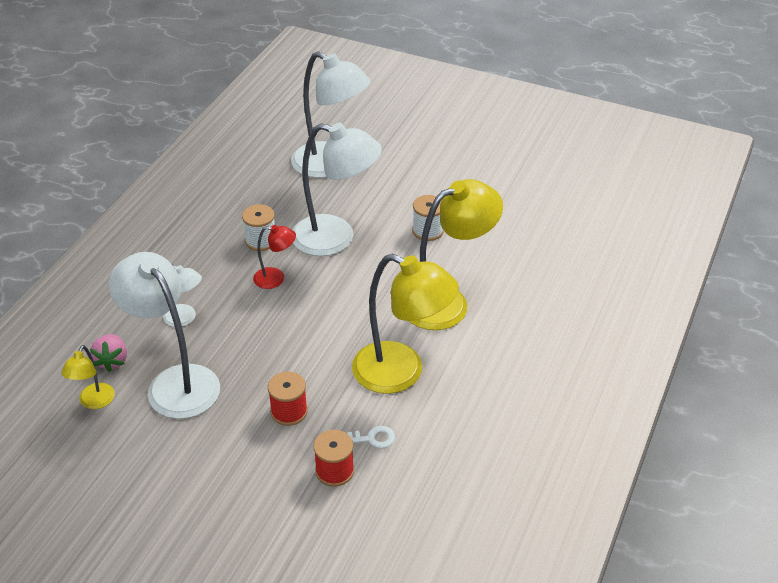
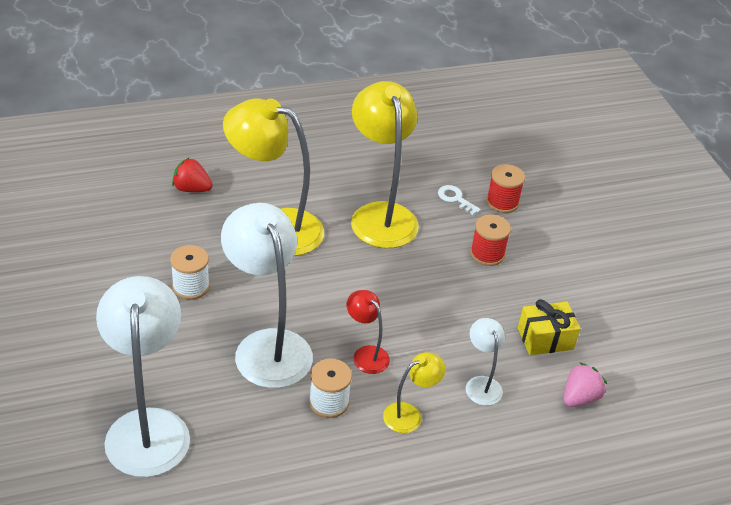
camera: 135 degrees left, 0 degrees up
(94, 402) = (624, 375): yellow lamp -> yellow lamp (409, 414)
(175, 382) = (545, 339): white lamp -> yellow gift
(537, 280) = (192, 189): none -> red strawberry

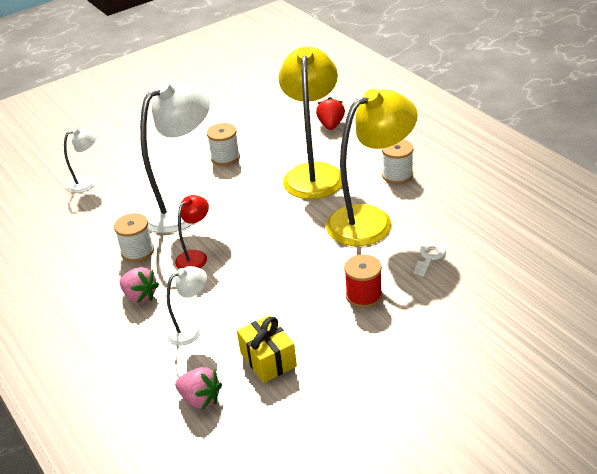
camera: 80 degrees right, 5 degrees down
(148, 426) = (87, 183): white lamp -> white lamp, size x0.48
(319, 175) = (397, 175): none -> white spool
(409, 414) = (140, 296): yellow lamp -> pink strawberry
(502, 202) = (450, 289): red spool -> none

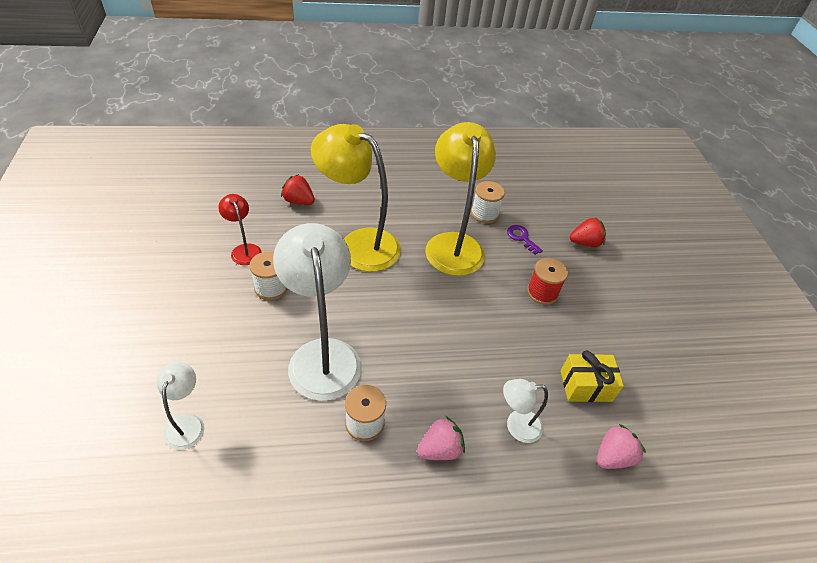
camera: 70 degrees left, 10 degrees up
(190, 329) = (516, 426): white lamp -> white lamp turned 90 degrees counterclockwise
(196, 256) = (411, 377): red lamp -> red lamp (244, 250)
(397, 175) = (408, 203): white spool -> white spool (484, 214)
(429, 257) = (521, 238): white key -> purple key
(474, 303) = (585, 243): none -> red strawberry

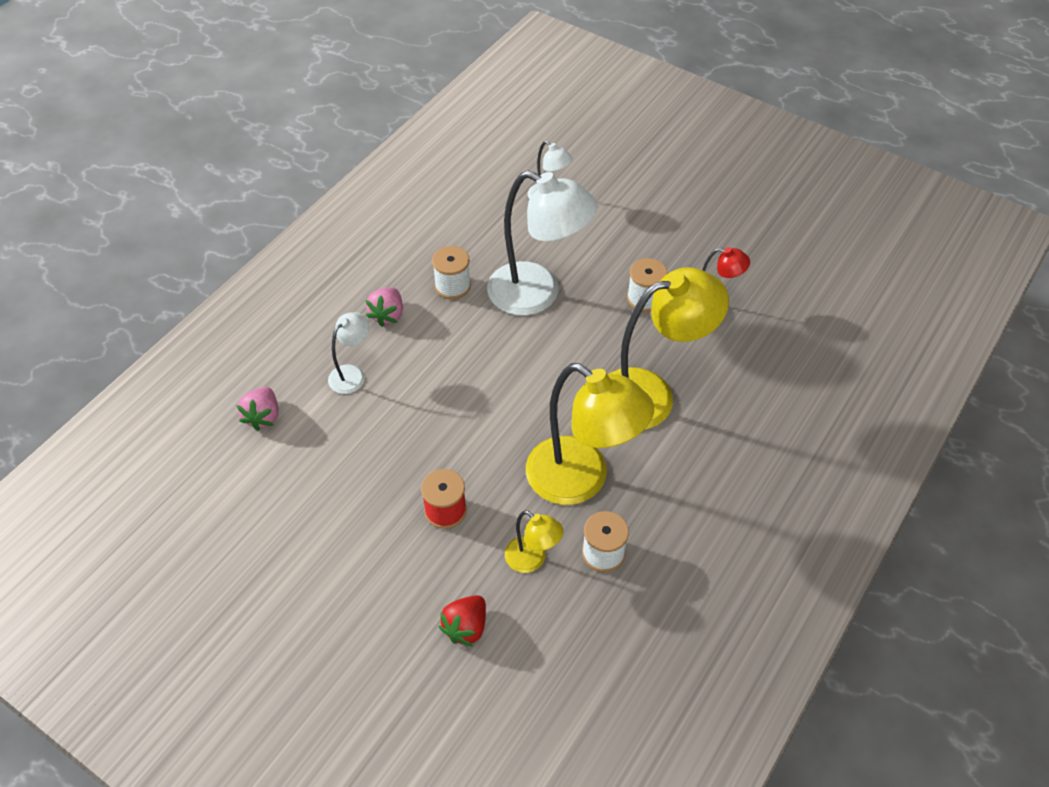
camera: 135 degrees right, 5 degrees up
(299, 201) = (762, 380): red strawberry -> none
(521, 238) = (532, 560): purple key -> yellow lamp
(586, 386) = (327, 453): yellow gift -> none

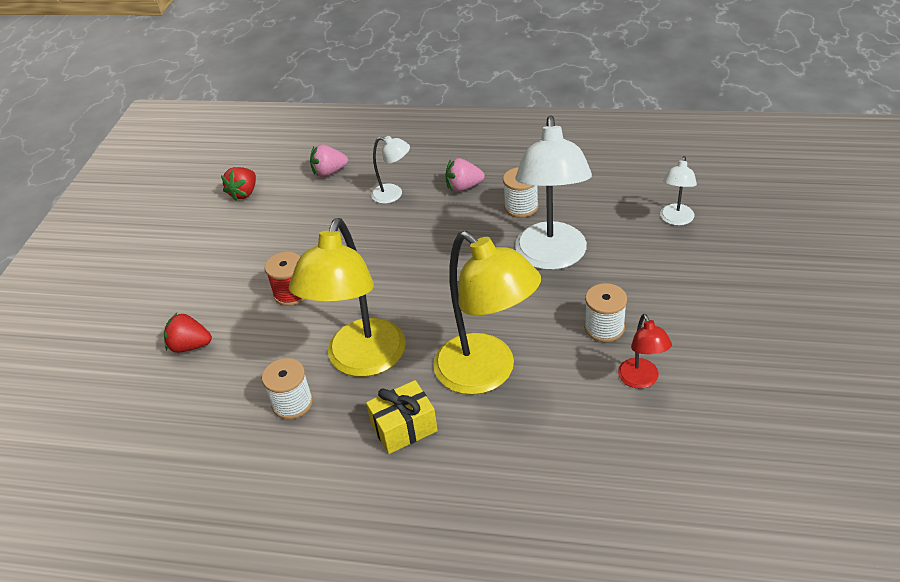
camera: 70 degrees right, 10 degrees down
(231, 510) = (244, 193): none -> red strawberry
(532, 560) = (266, 360): yellow lamp -> none
(680, 475) = (404, 428): none -> yellow gift

